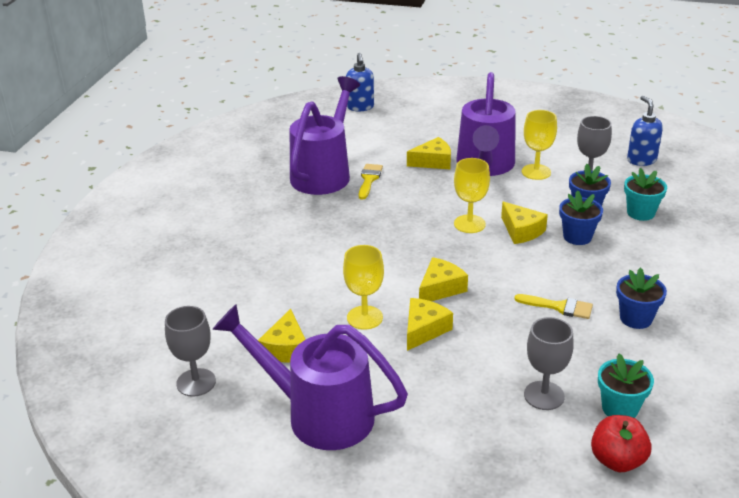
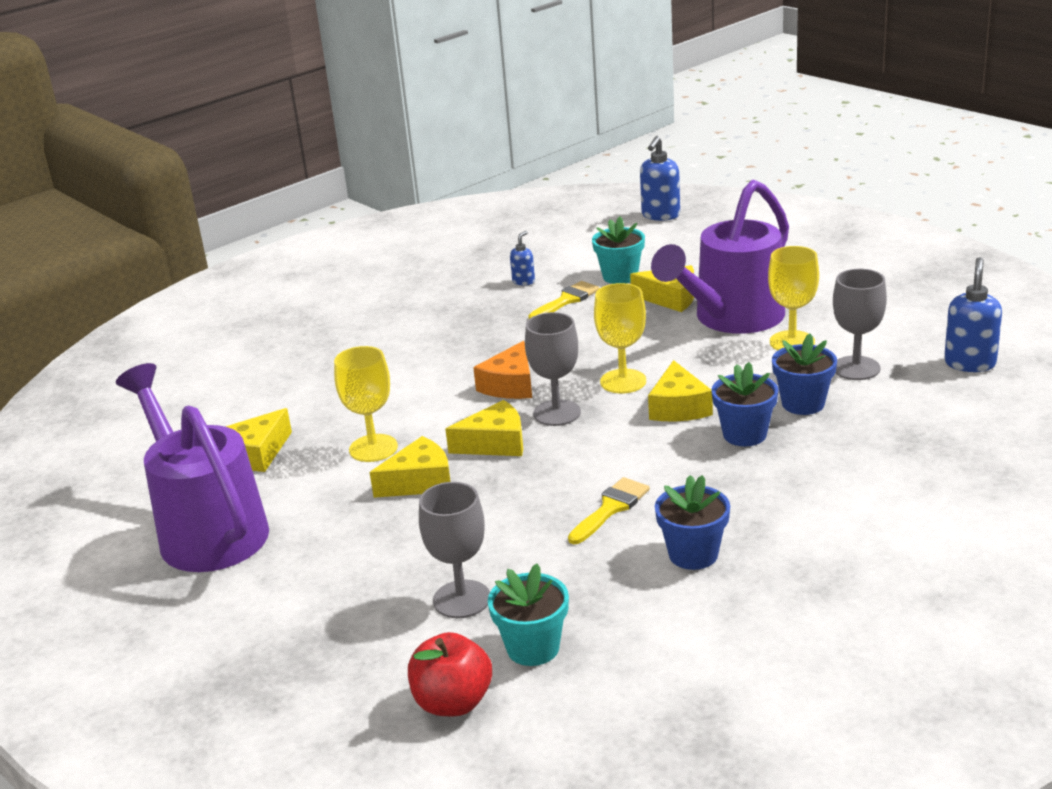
camera: 35 degrees right, 5 degrees down
(196, 382) = (137, 458): grey goblet -> grey goblet (557, 413)
(324, 173) = (523, 281): purple watering can -> blue soap dispenser
(402, 247) = (510, 385): none -> orange cheese
(559, 307) = (610, 508): yellow brush -> yellow brush turned 105 degrees counterclockwise
(640, 213) = (876, 430): turquoise flower pot -> turquoise flower pot (620, 276)

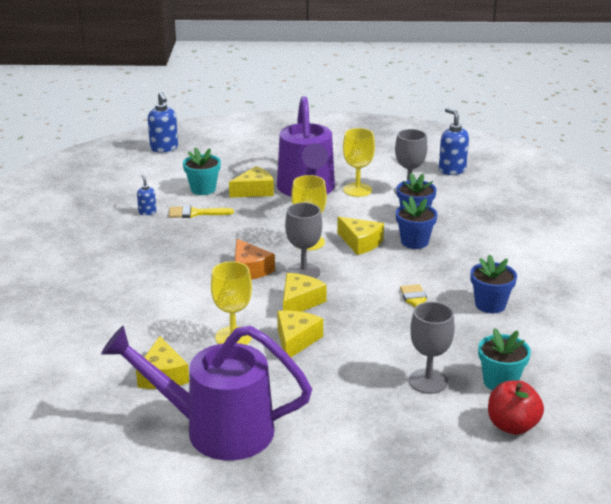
camera: 50 degrees left, 0 degrees up
(566, 300) = (195, 213): yellow brush -> yellow brush turned 90 degrees counterclockwise

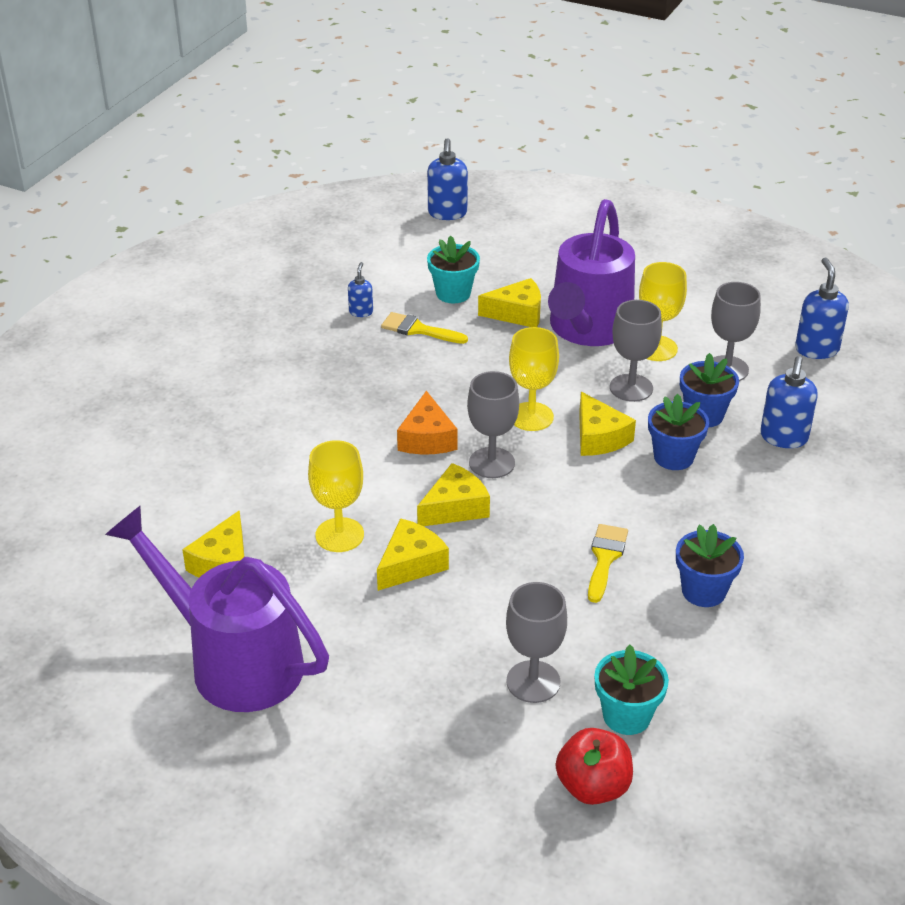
camera: 25 degrees right, 10 degrees up
(359, 213) = (631, 388): none -> grey goblet
(470, 217) = (783, 438): none -> blue soap dispenser

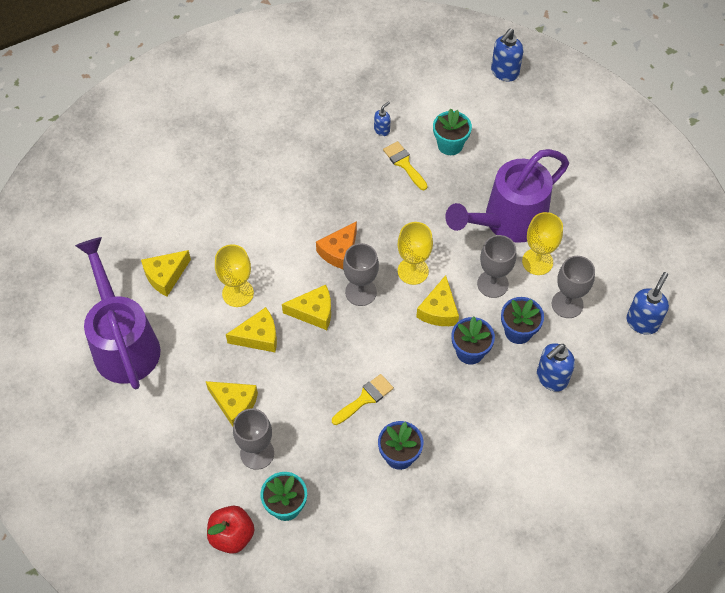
camera: 35 degrees right, 20 degrees up
(517, 313) = (475, 184): yellow cheese -> yellow cheese (234, 404)

